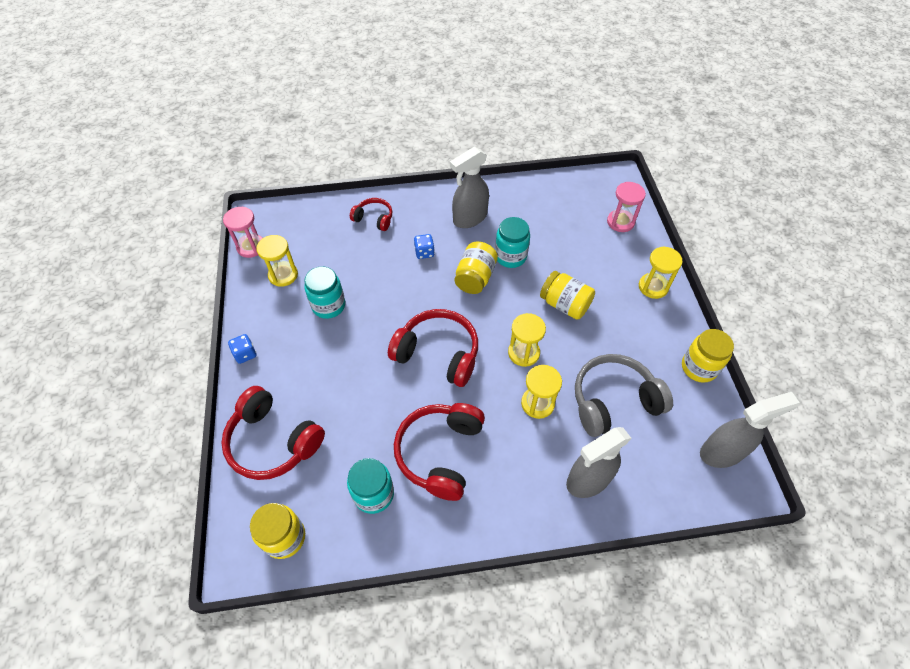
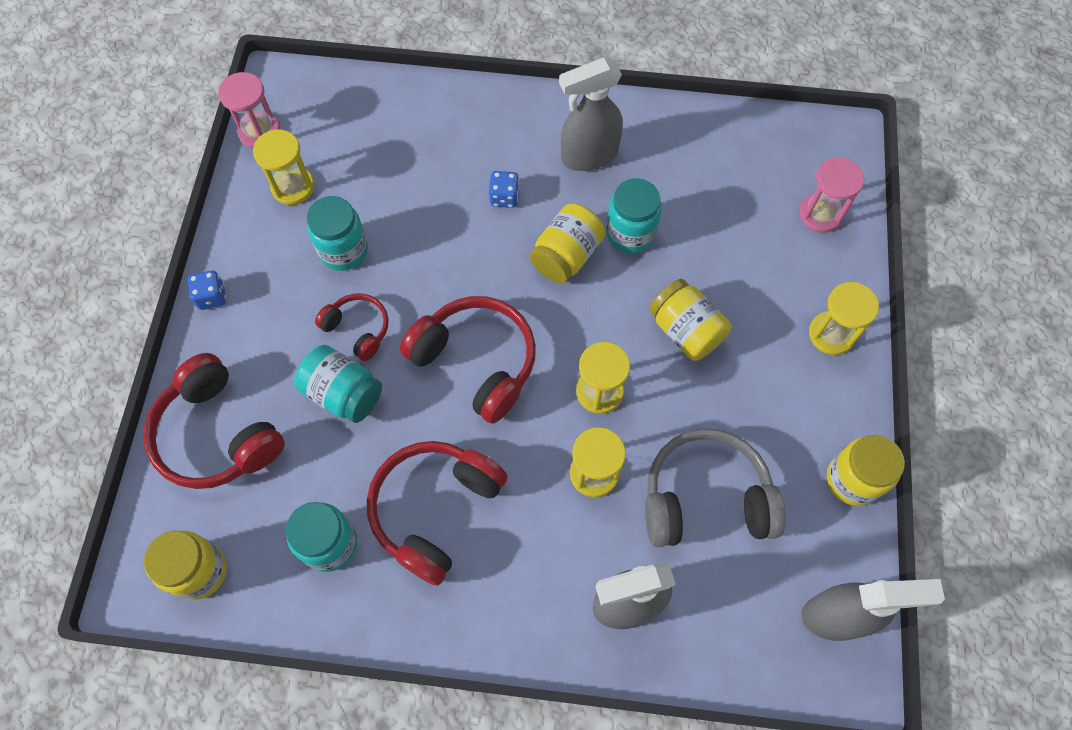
camera: 15 degrees right, 10 degrees up
(354, 394) = (343, 393): none -> turquoise jar
(374, 218) = (446, 124): red headphones -> red headphones (358, 329)

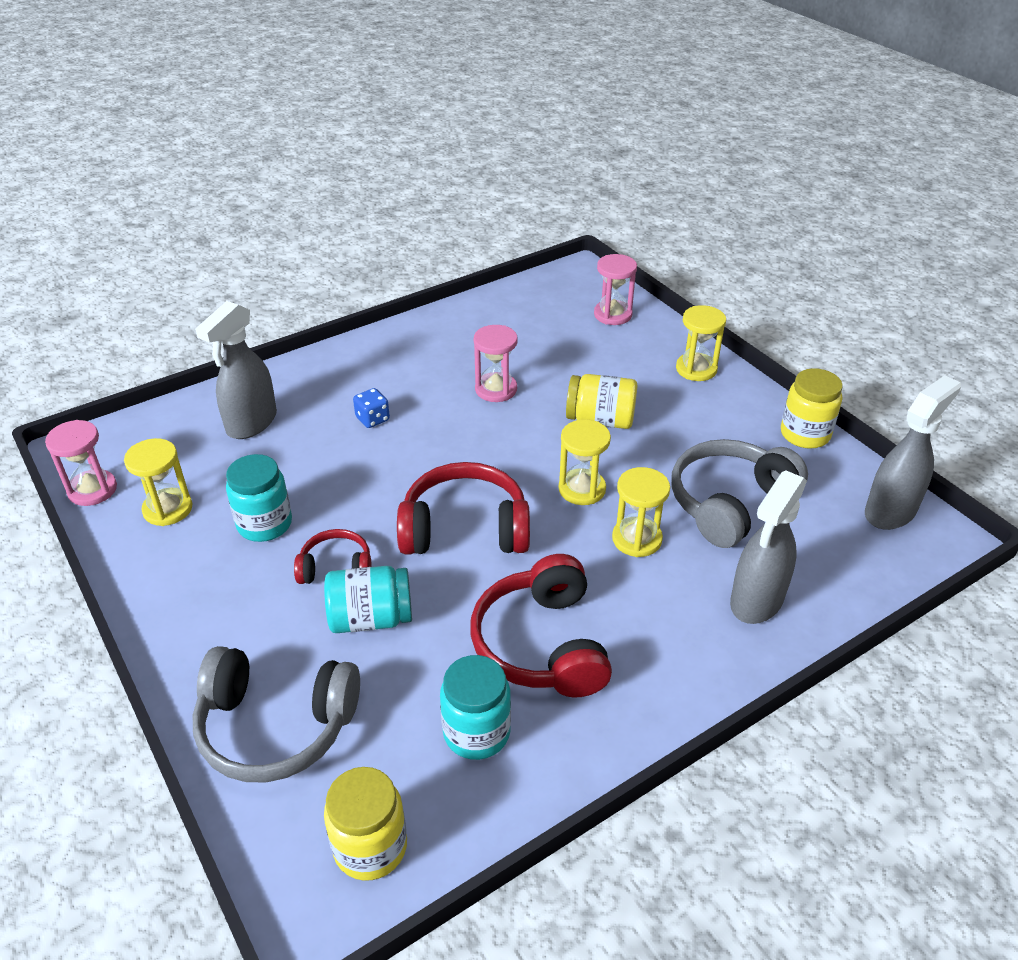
camera: 40 degrees left, 25 degrees down
(212, 297) = (161, 629): blue dice -> none
(217, 434) = (275, 727): red headphones -> grey headphones
(566, 256) = (462, 426): yellow jar -> none
(588, 155) = (413, 364): grey spray bottle -> grey spray bottle (251, 423)
(630, 233) = (496, 389): turquoise jar -> pink hourglass

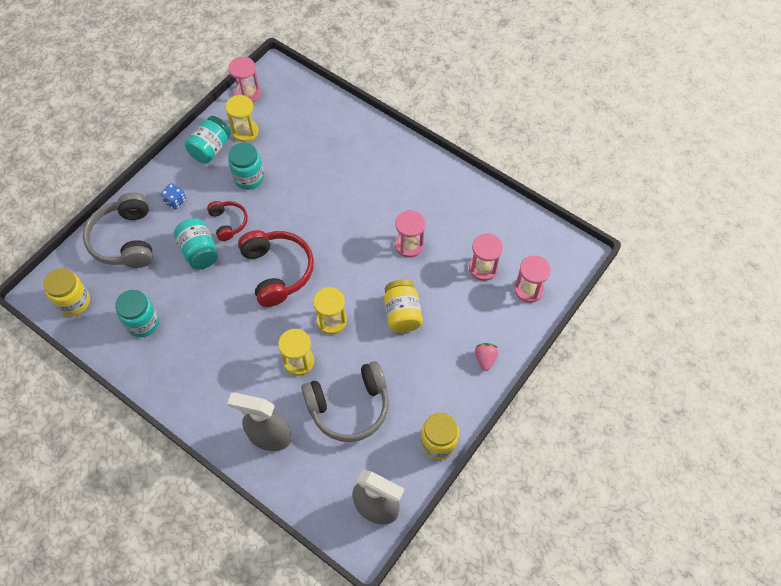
camera: 70 degrees right, 20 degrees up
(166, 560) = (210, 149): none -> turquoise jar
(251, 423) = (325, 135): grey spray bottle -> none
(372, 419) = (353, 191): blue dice -> blue dice (175, 201)
(541, 644) = (205, 335): red headphones -> none
(565, 339) = (483, 268): none -> pink hourglass
(696, 369) = (485, 359): yellow hourglass -> pink strawberry
(729, 503) = (349, 407): grey headphones -> grey headphones turned 135 degrees clockwise

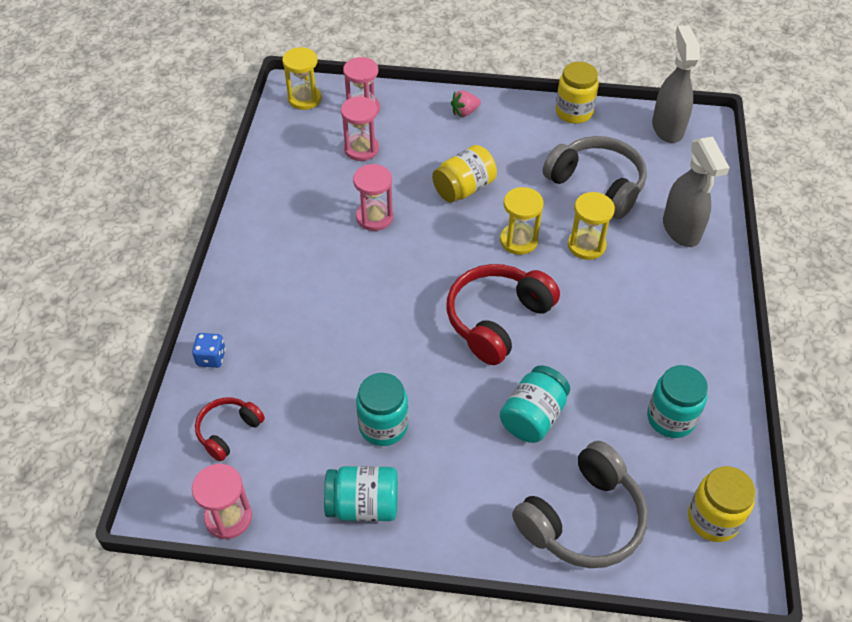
camera: 120 degrees left, 10 degrees down
(175, 201) = (480, 495): blue dice -> blue dice (211, 358)
(228, 222) = (468, 409): red headphones -> red headphones (228, 431)
(245, 131) = (305, 477): yellow hourglass -> yellow hourglass (304, 99)

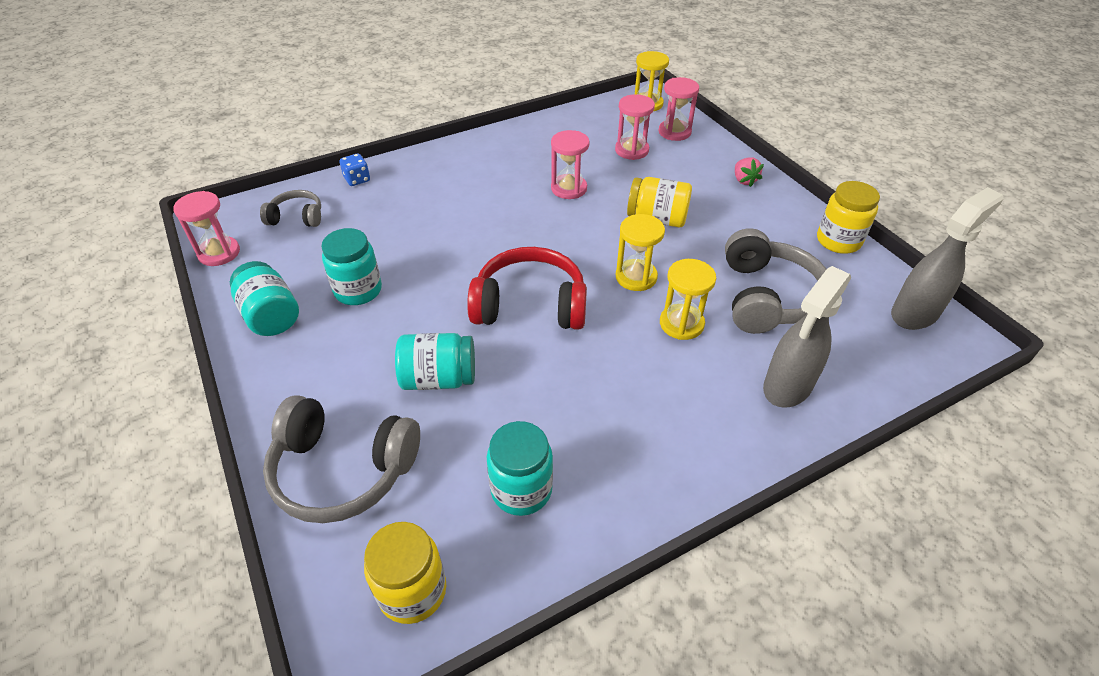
camera: 55 degrees right, 5 degrees down
(228, 431) = (297, 217): red headphones -> grey headphones
(464, 112) = (744, 180): pink strawberry -> pink strawberry turned 135 degrees counterclockwise

